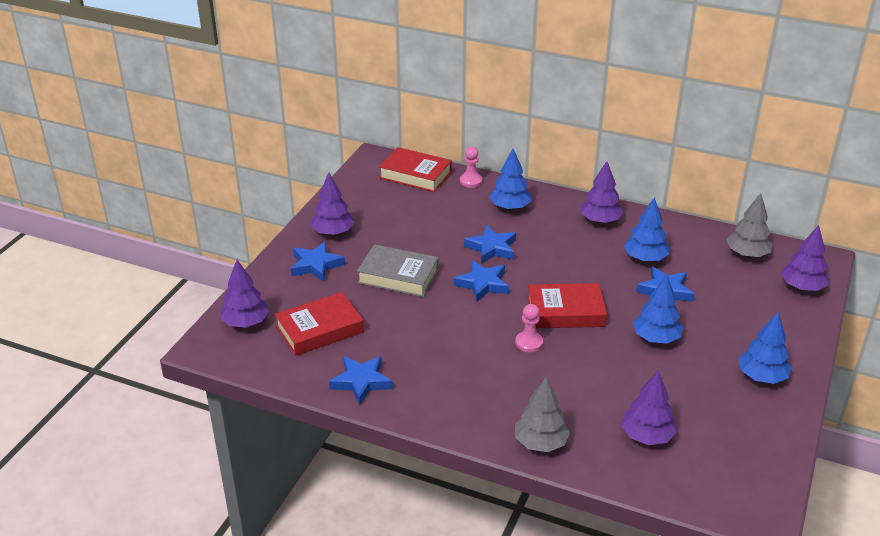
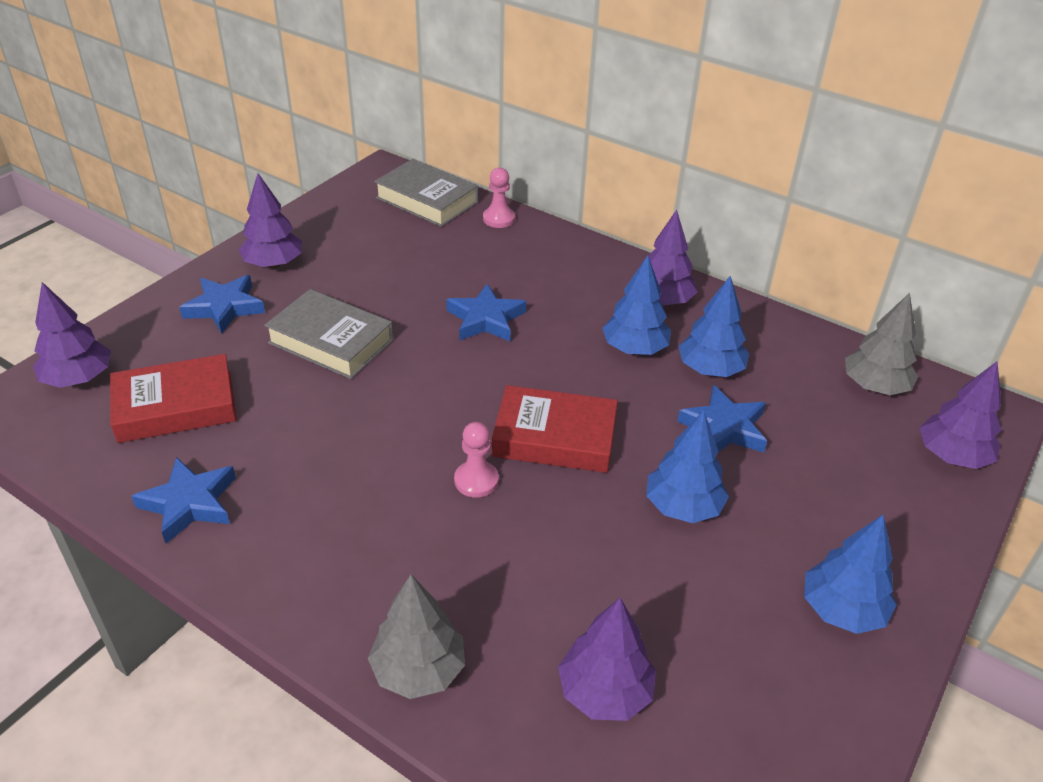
camera: 10 degrees right, 5 degrees up
(415, 175) = (427, 200): red book -> grey book
(483, 284) = (448, 372): blue star -> none
(510, 207) = (538, 263): blue tree -> blue tree (634, 349)

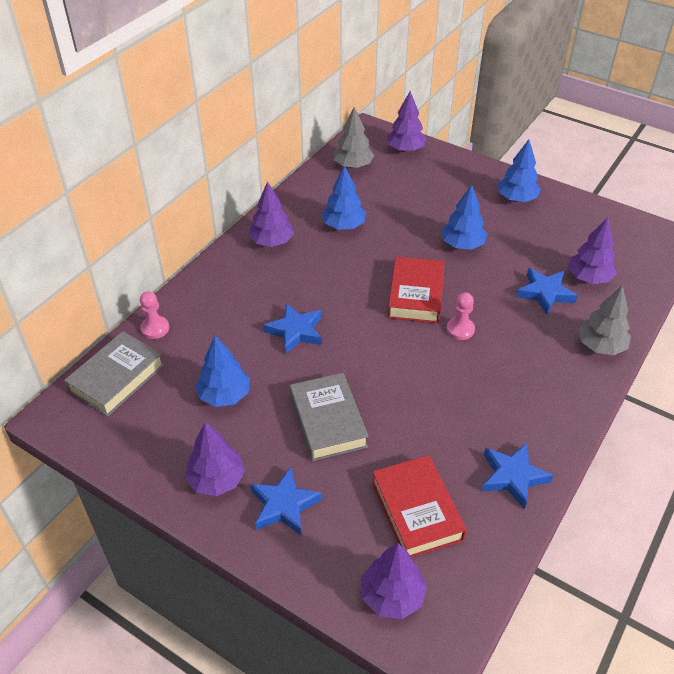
camera: 90 degrees left, 5 degrees up
(331, 341) = (327, 421): grey book -> grey book turned 45 degrees counterclockwise
(634, 349) = (325, 257): blue tree -> blue tree (224, 395)
(724, 428) = (396, 224): blue star -> blue star (545, 293)

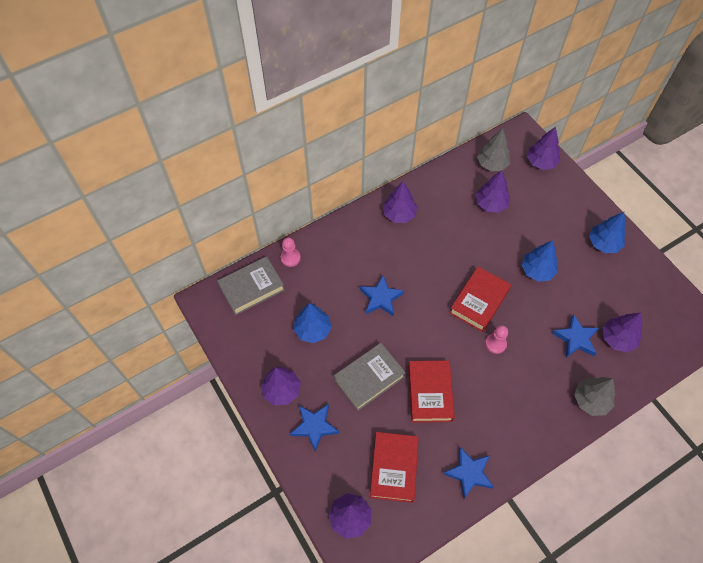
camera: 25 degrees right, 15 degrees up
(327, 421) = (369, 378): grey book -> grey book turned 45 degrees clockwise
(344, 226) = (457, 219): blue tree -> none
(373, 201) = (491, 204): none -> purple tree
(413, 408) = (430, 393): none -> red book

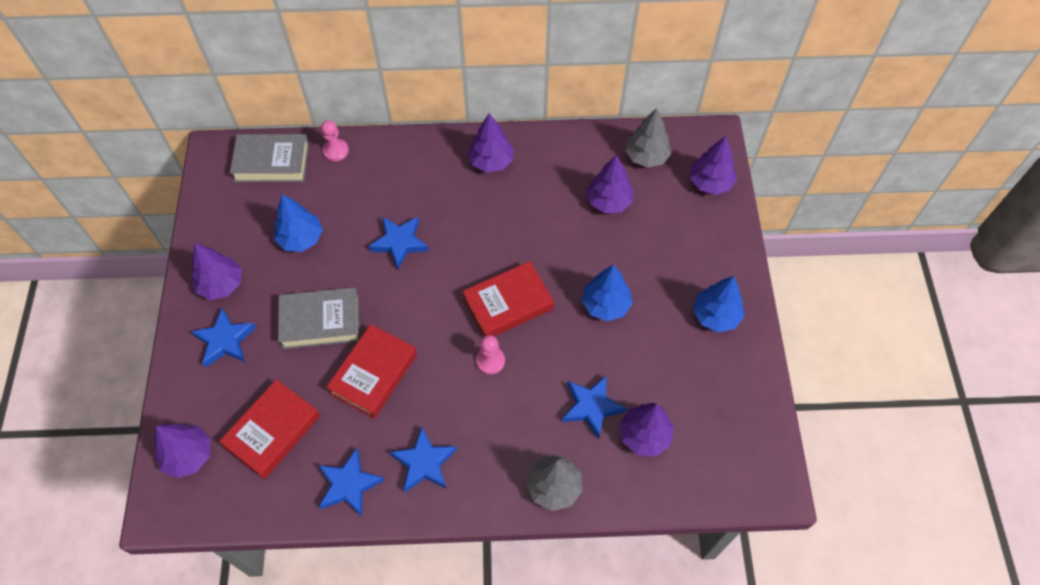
camera: 30 degrees right, 0 degrees up
(504, 431) = (424, 462): none -> blue star

